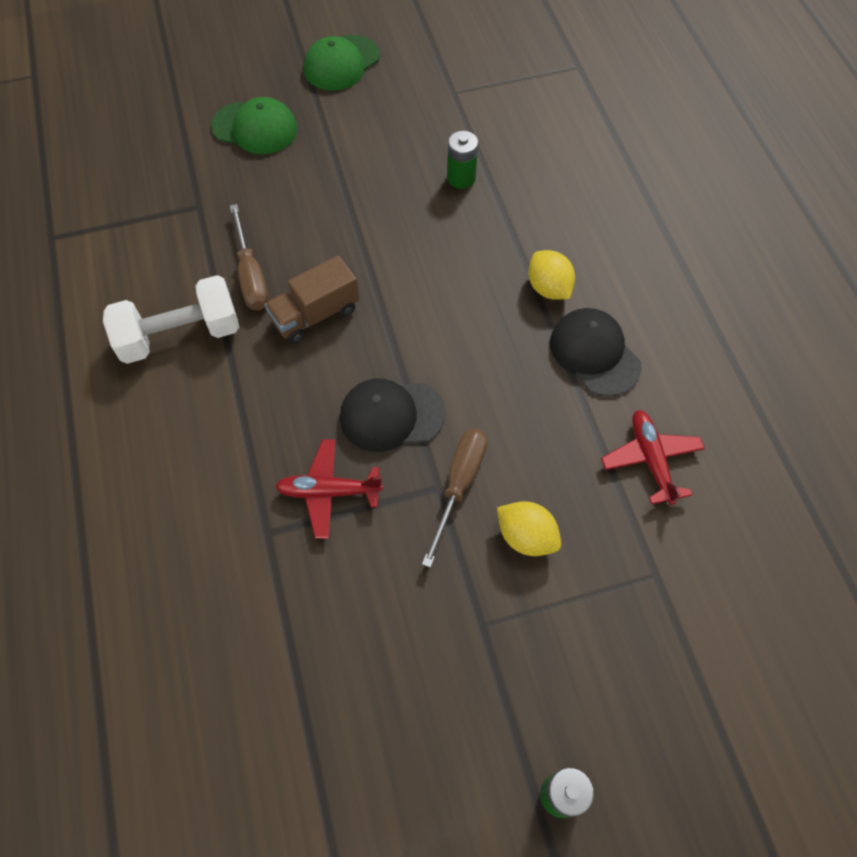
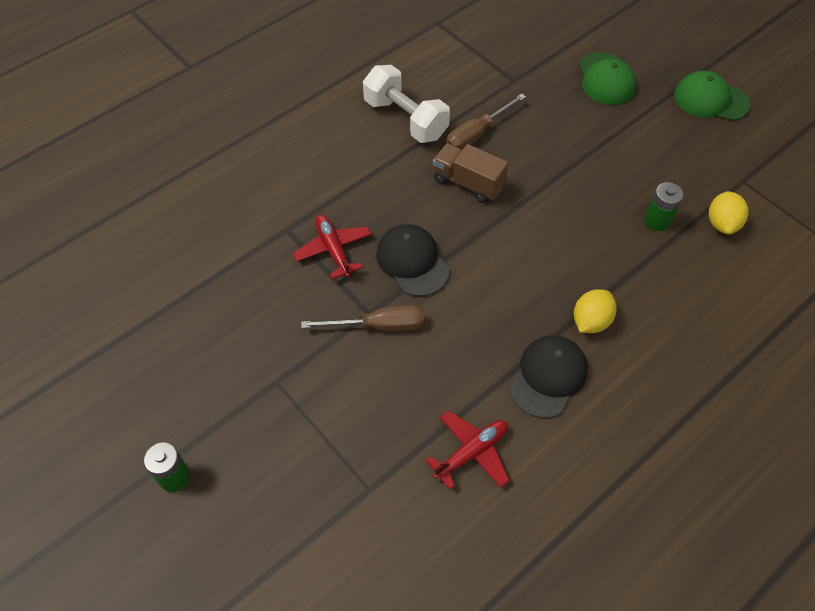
camera: 65 degrees right, 5 degrees down
(526, 537) = (359, 385): yellow lemon -> yellow lemon (722, 223)

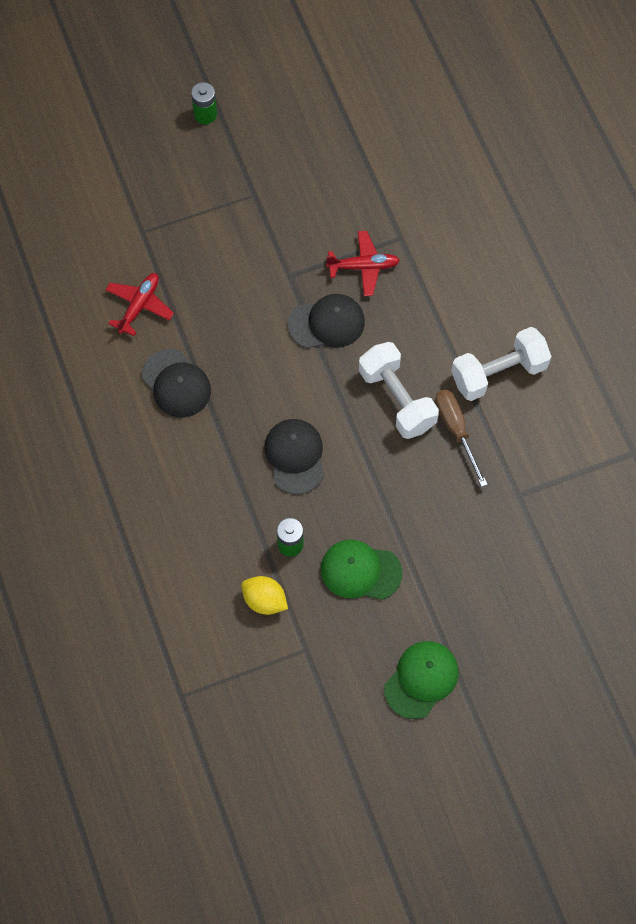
camera: 110 degrees right, 10 degrees up
(379, 326) = (274, 278): brown screwdriver -> none
(468, 183) = (397, 399): brown truck -> white dumbbell
(471, 452) = (139, 306): red plane -> red plane turned 135 degrees counterclockwise
(569, 244) = (295, 456): none -> black cap
(590, 321) = (211, 438): yellow lemon -> none
(606, 79) = (489, 587): green cap -> green cap (360, 571)

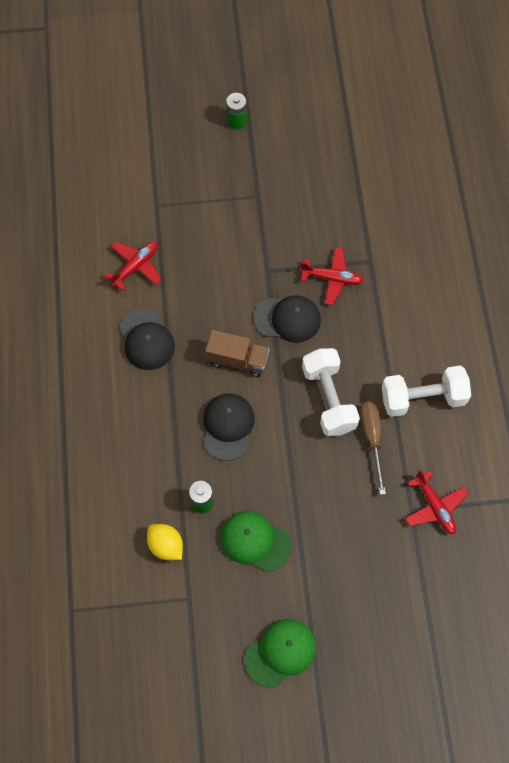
camera: 15 degrees right, 0 degrees up
(284, 381) = (237, 360): none -> brown truck
(543, 485) = (435, 506): none -> red plane

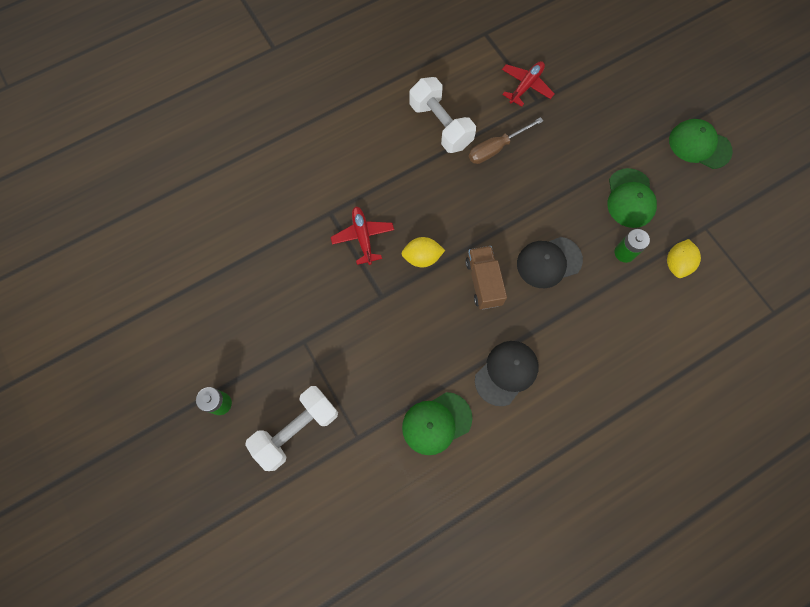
camera: 115 degrees left, 5 degrees up
(135, 266) = (436, 423): red plane -> green cap
(287, 319) = (422, 257): black cap -> yellow lemon
(329, 399) = (479, 194): white dumbbell -> white dumbbell (296, 429)

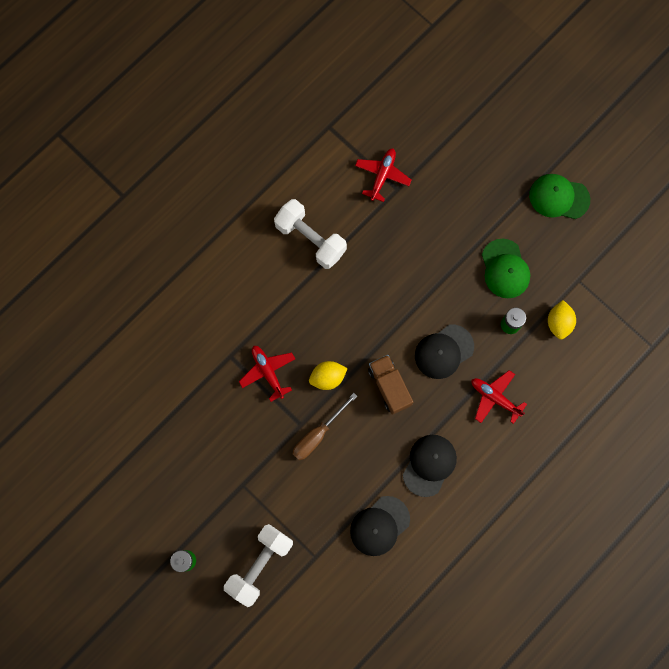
camera: 15 degrees left, 5 degrees up
(436, 423) = (379, 526): green cap -> black cap
(496, 148) = (369, 249): brown screwdriver -> brown screwdriver (318, 434)
(592, 322) = (495, 398): none -> red plane

